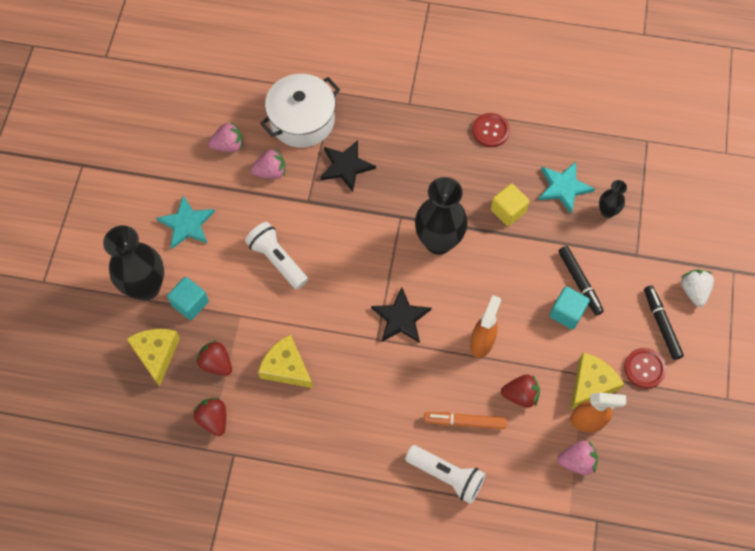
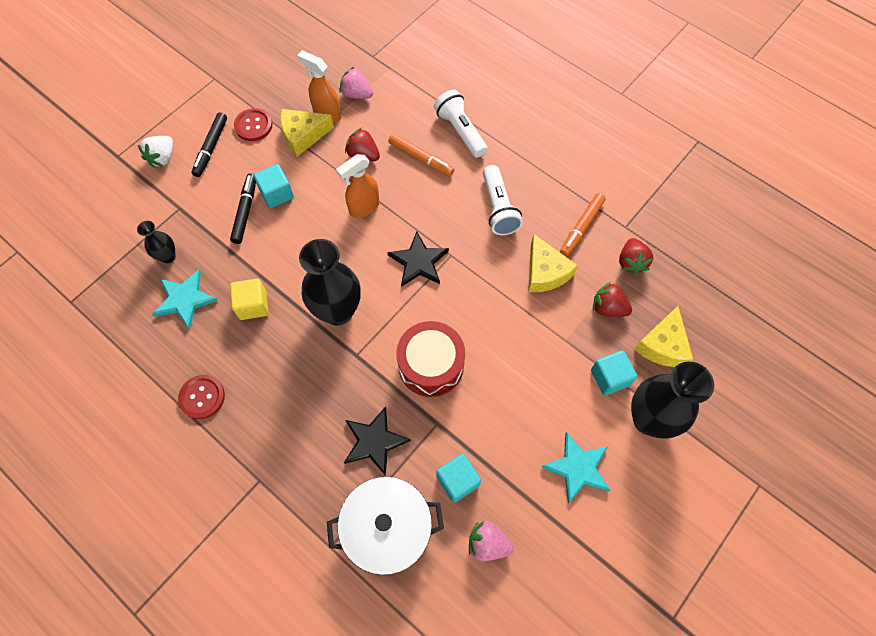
camera: 150 degrees left, 0 degrees up
(216, 363) = (608, 308): red strawberry -> red strawberry turned 135 degrees clockwise
(270, 172) = (457, 481): pink strawberry -> turquoise cube
(274, 431) = (581, 227): none -> orange marker
(277, 260) = (502, 376): white flashlight -> white flashlight (498, 208)
(338, 239) = (431, 365): none -> red drum

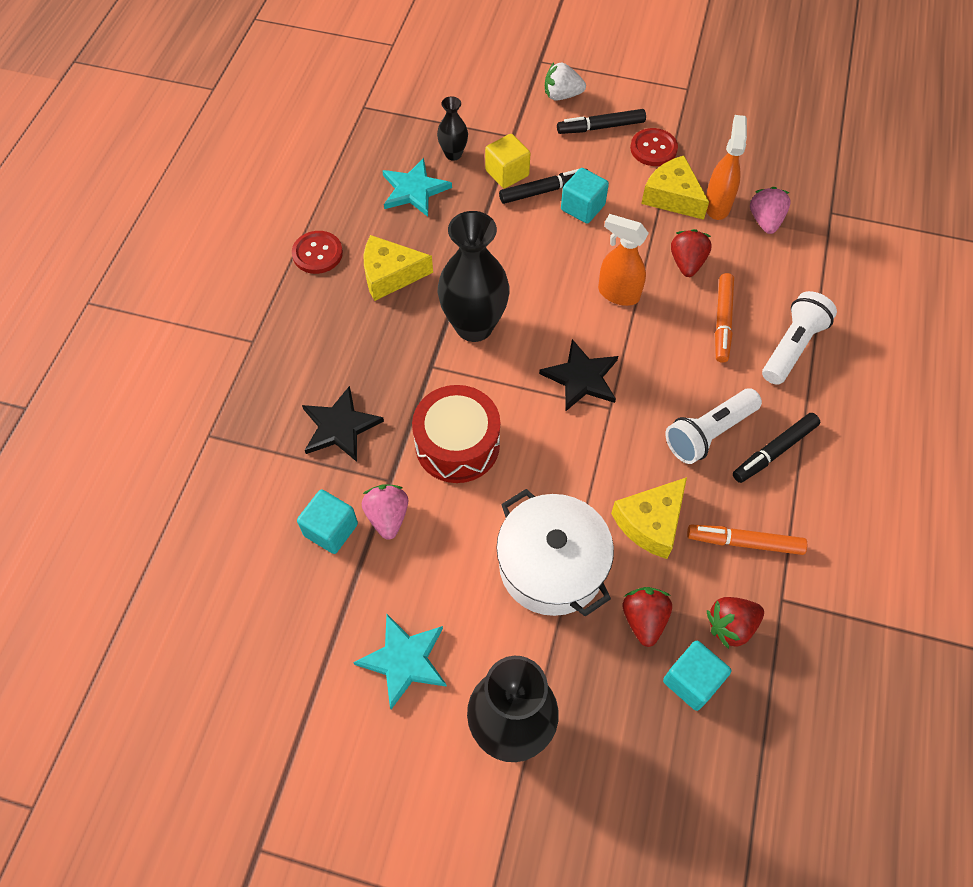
camera: 65 degrees right, 5 degrees down
(253, 305) = (439, 248): yellow cube -> yellow cube (507, 173)
(387, 528) = (249, 480): white pot -> white pot (551, 566)
(487, 543) = (271, 591): pink strawberry -> pink strawberry (387, 517)
(528, 179) = (774, 451): none -> black marker
(609, 378) = (544, 657): turquoise cube -> turquoise cube (692, 681)
(662, 345) = (627, 712): yellow cheese -> yellow cheese (390, 275)

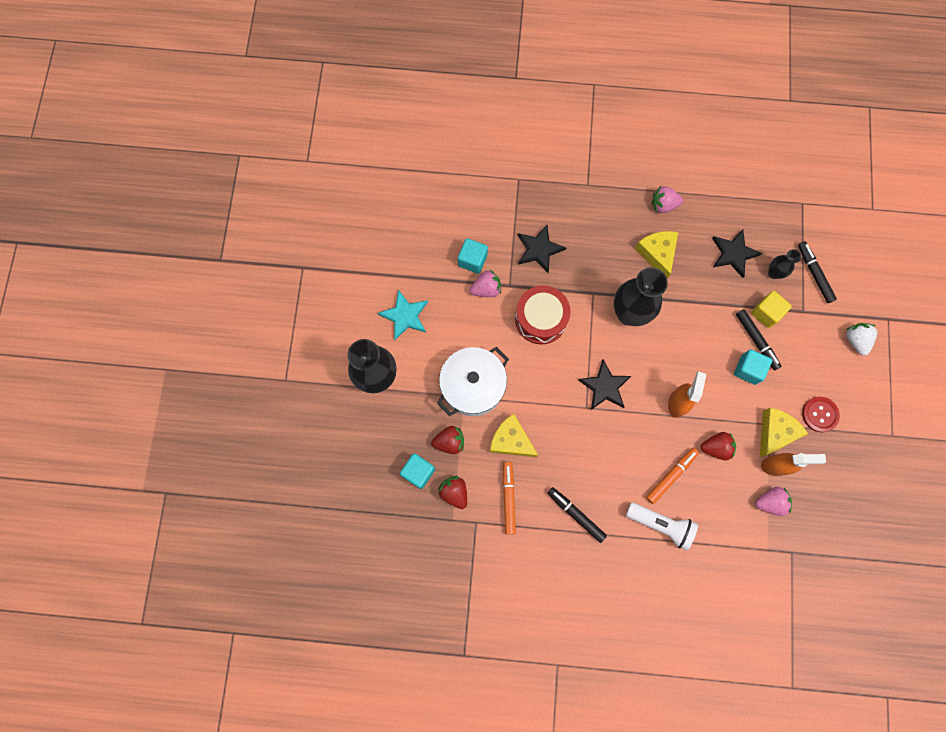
camera: 80 degrees right, 15 degrees up
(317, 253) = (663, 205): red button -> pink strawberry
(414, 190) = (733, 253): turquoise star -> black star
(601, 127) = (830, 373): black marker -> black marker (814, 274)
(709, 433) = (580, 472): white flashlight -> none
(722, 321) = (671, 476): orange marker -> orange marker turned 135 degrees clockwise

